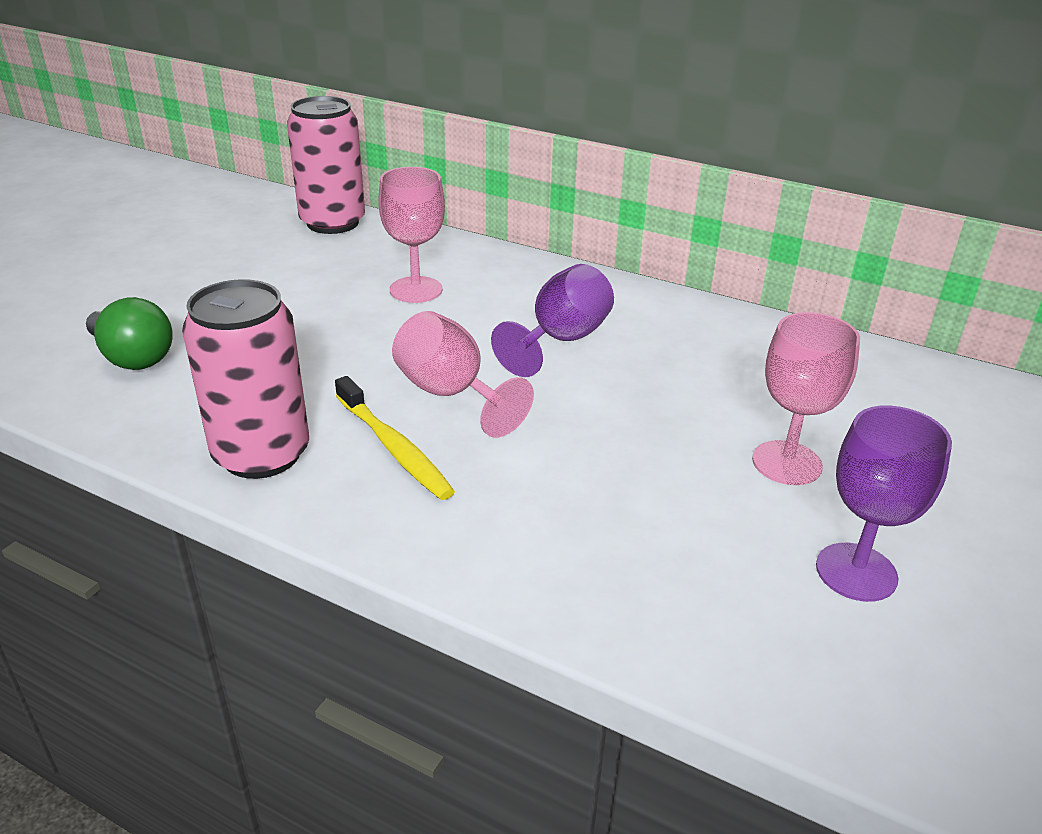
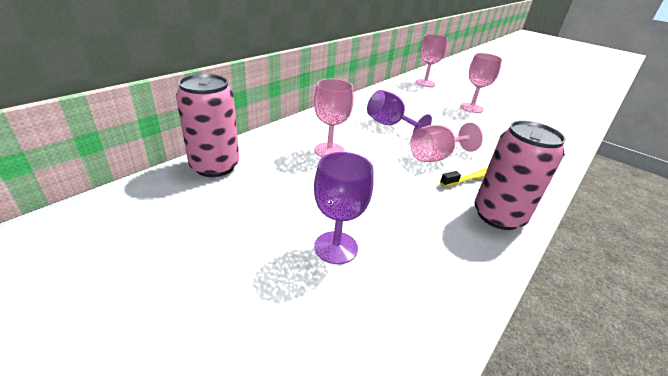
camera: 80 degrees left, 0 degrees up
(133, 357) = (397, 270): green light bulb -> none
(856, 572) = (521, 113): purple goblet -> purple goblet (336, 247)
(903, 387) = (425, 83): none -> pink goblet

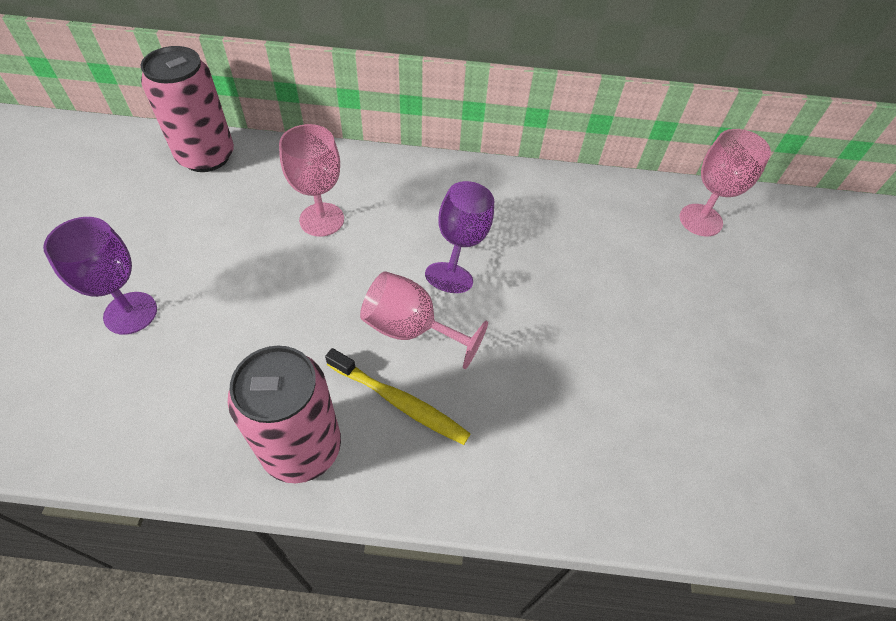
camera: 55 degrees right, 20 degrees up
(471, 108) = (665, 319): pink goblet -> none

